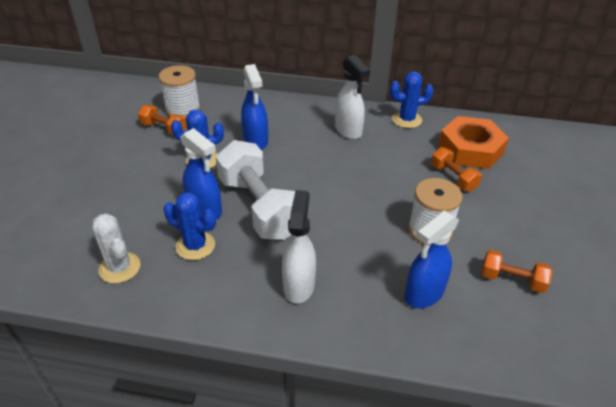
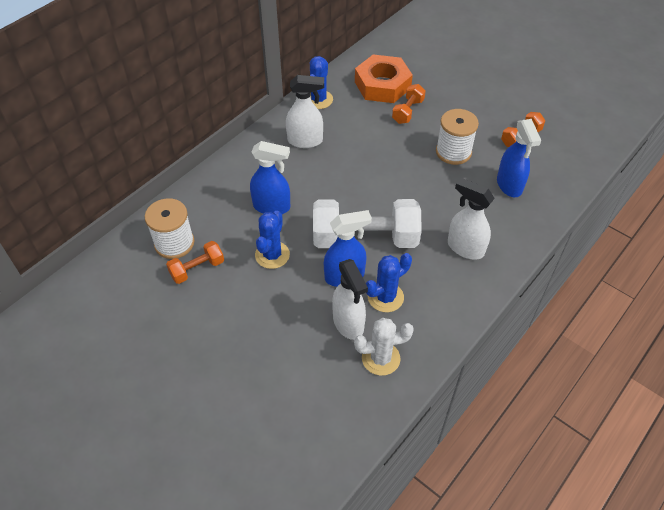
camera: 60 degrees left, 10 degrees up
(151, 231) = (348, 323): none -> white spray bottle
(453, 178) = (407, 111): orange dumbbell -> orange dumbbell turned 60 degrees counterclockwise

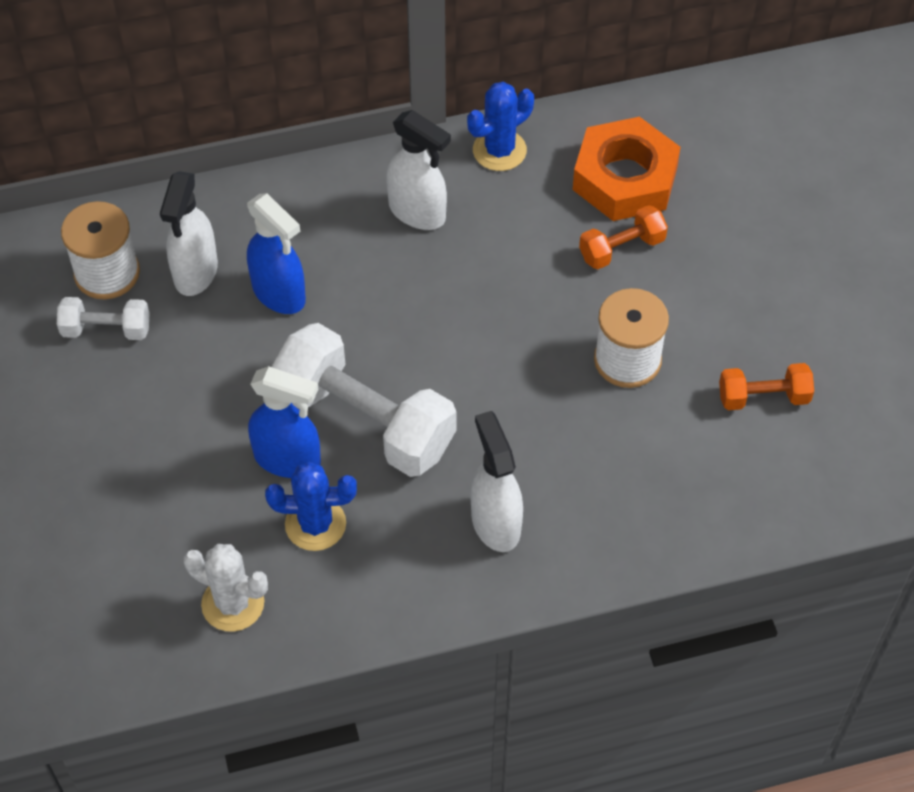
camera: 35 degrees right, 5 degrees up
(197, 269) = (106, 329): orange dumbbell -> white dumbbell
(272, 255) = (218, 368): blue cactus -> none
(348, 323) = (234, 529): white spray bottle -> white spray bottle (195, 272)
(509, 185) = (661, 466): blue spray bottle -> none

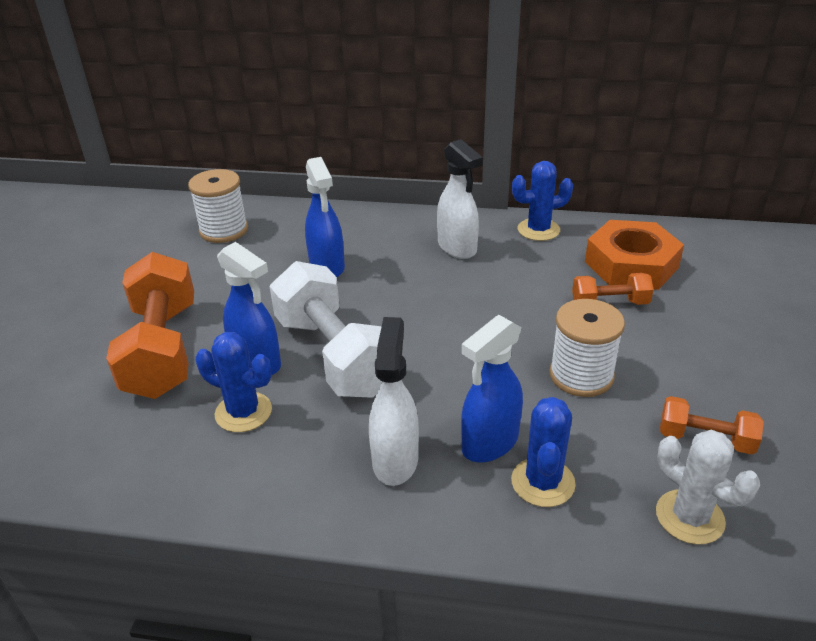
camera: 25 degrees right, 20 degrees down
(106, 329) = (197, 257): white dumbbell -> none
(171, 479) = (163, 350): none -> orange dumbbell
(195, 272) = (280, 243): white spray bottle -> none
(233, 603) = (133, 447): white cactus -> white cactus (689, 517)
(573, 472) = (489, 443): none -> blue spray bottle
(638, 497) = (543, 482): none -> blue cactus

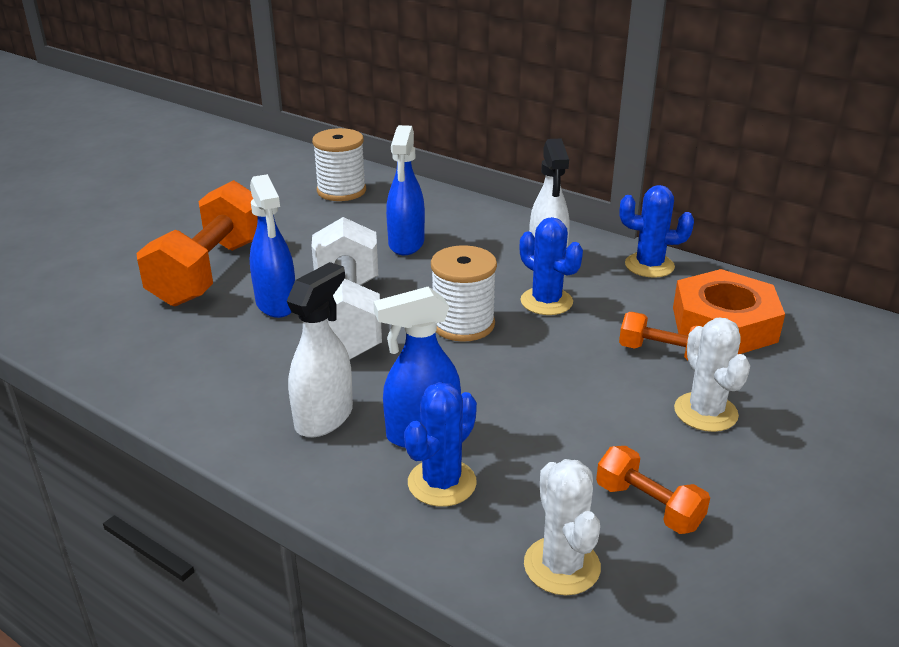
camera: 25 degrees right, 5 degrees down
(243, 412) = (232, 338): blue cactus -> blue cactus (546, 301)
(581, 375) = (568, 407): white spool -> white spool (463, 324)
(678, 344) = (705, 412): none -> white cactus

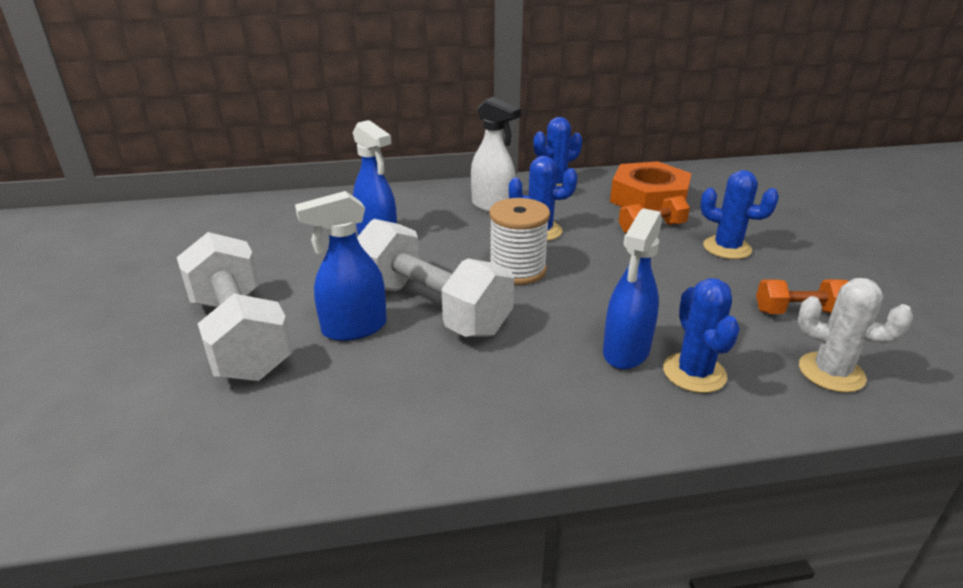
camera: 45 degrees left, 0 degrees up
(210, 271) = (240, 335): orange dumbbell -> white dumbbell
(276, 304) = (354, 328): blue spray bottle -> blue spray bottle turned 135 degrees clockwise
(324, 417) = (548, 384): white spray bottle -> none
(341, 191) = (250, 223): white spool -> none
(705, 412) = (727, 248): white cactus -> blue cactus

